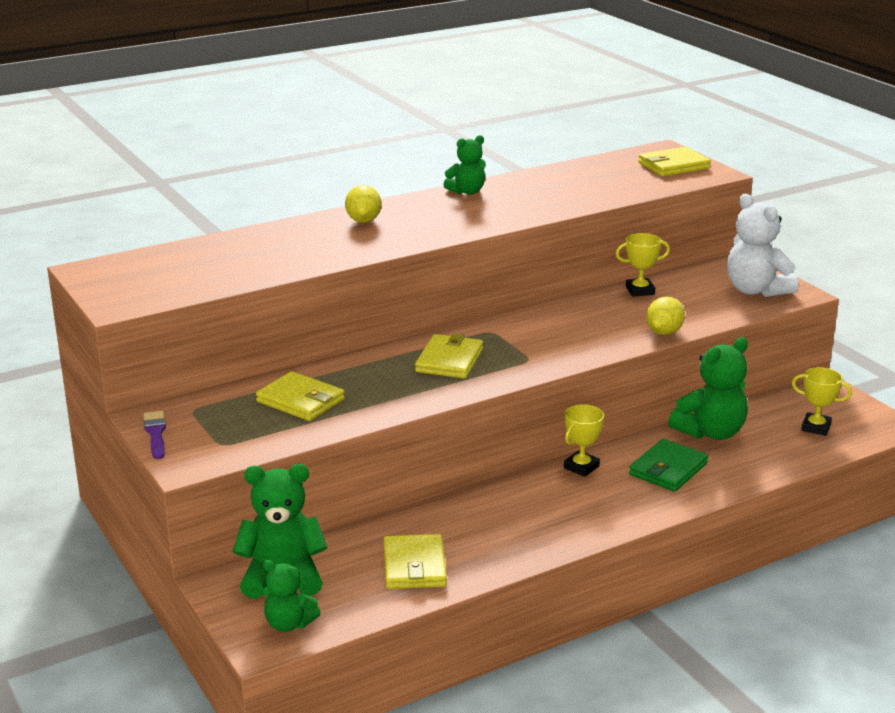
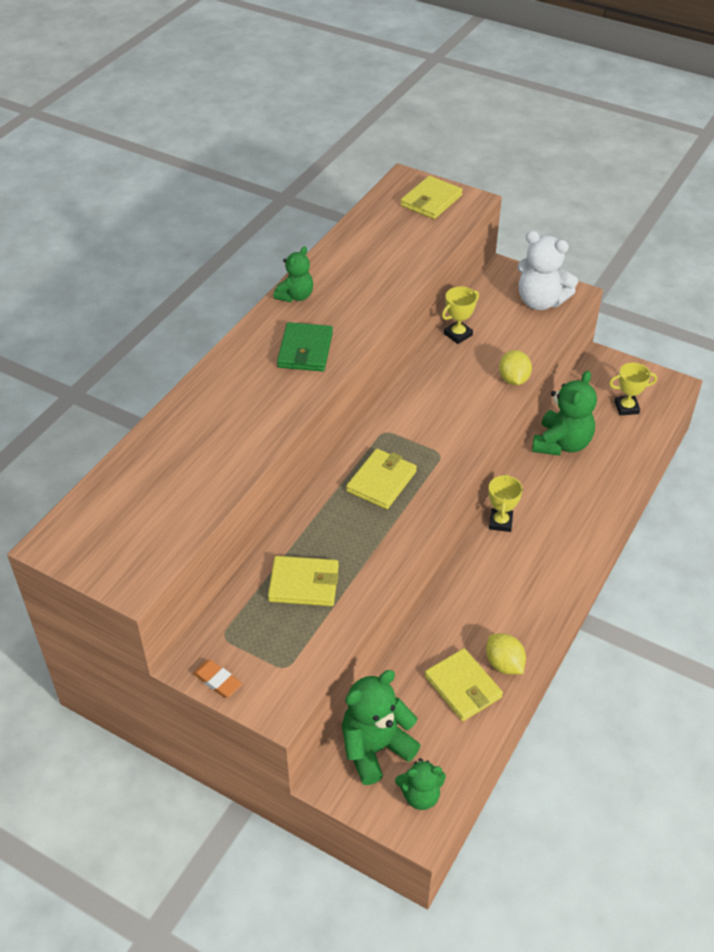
camera: 30 degrees left, 20 degrees up
(155, 433) = (217, 681): purple brush -> orange eraser
(363, 221) = (243, 371): yellow lemon -> yellow lemon (504, 664)
(449, 360) = (381, 481): yellow wallet -> yellow wallet turned 45 degrees clockwise
(668, 469) = (561, 497): green wallet -> green wallet (305, 350)

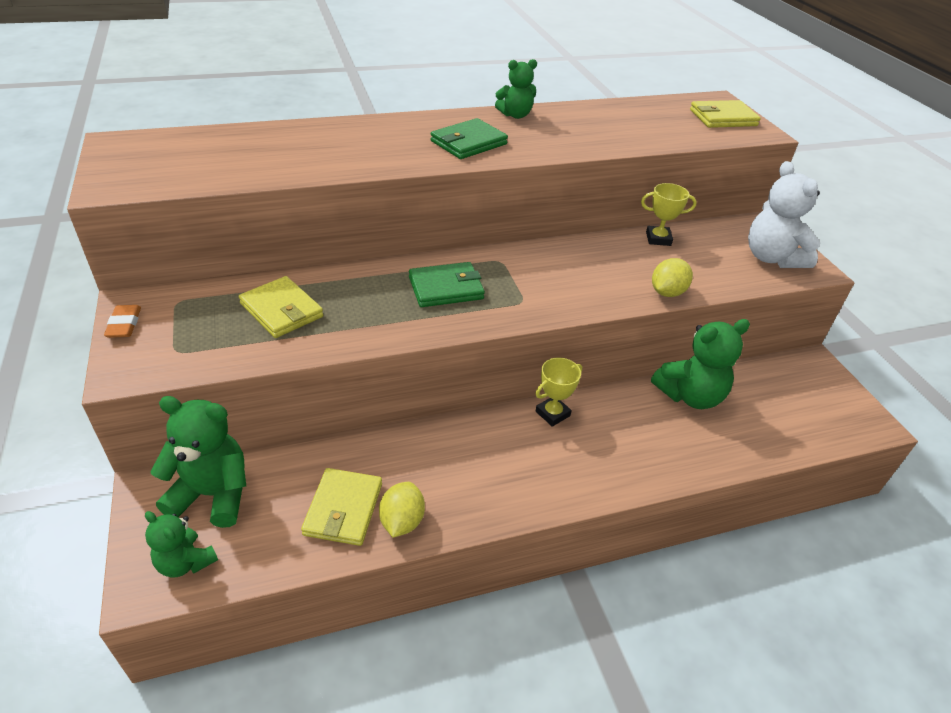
camera: 40 degrees right, 5 degrees down
(381, 481) = (446, 288): yellow wallet -> green wallet
(626, 408) = (796, 410): yellow trophy -> none

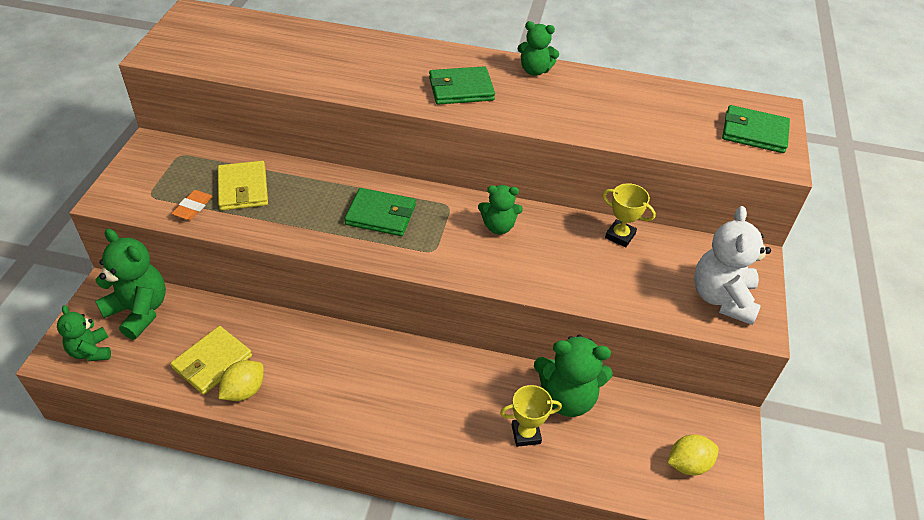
camera: 30 degrees right, 5 degrees up
(124, 324) = (134, 161): orange eraser -> orange eraser (193, 207)
(552, 413) = (428, 359): yellow trophy -> yellow trophy (526, 434)
(558, 263) = (498, 226): none -> green teddy bear
(667, 292) = (573, 292): yellow lemon -> yellow lemon (688, 464)
(723, 118) = (754, 132): yellow wallet -> green wallet

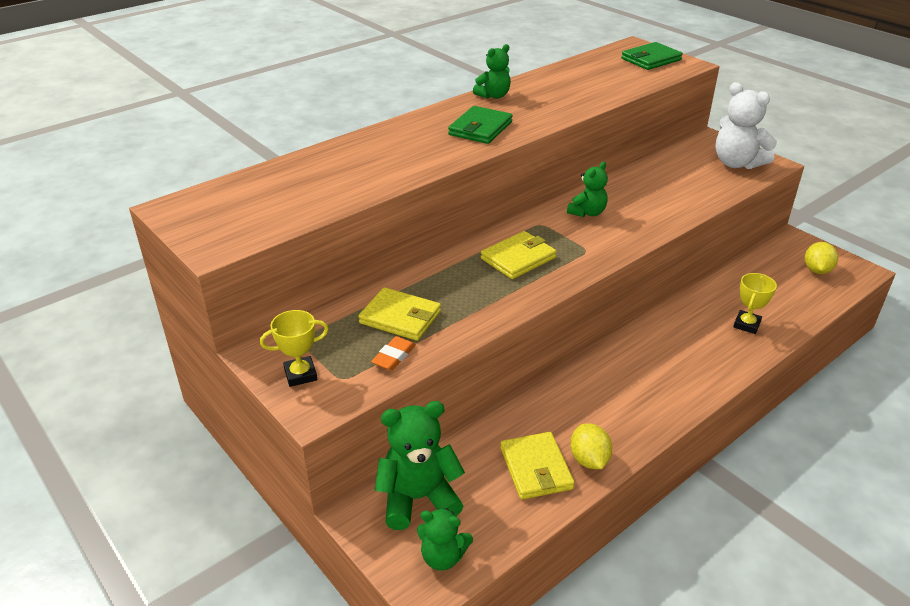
camera: 50 degrees left, 10 degrees down
(193, 207) = (394, 356): orange eraser -> orange eraser turned 60 degrees clockwise
(380, 215) = (518, 258): green wallet -> yellow wallet
(567, 397) = (726, 292): green teddy bear -> none
(620, 236) = (645, 172): yellow trophy -> yellow trophy (300, 374)

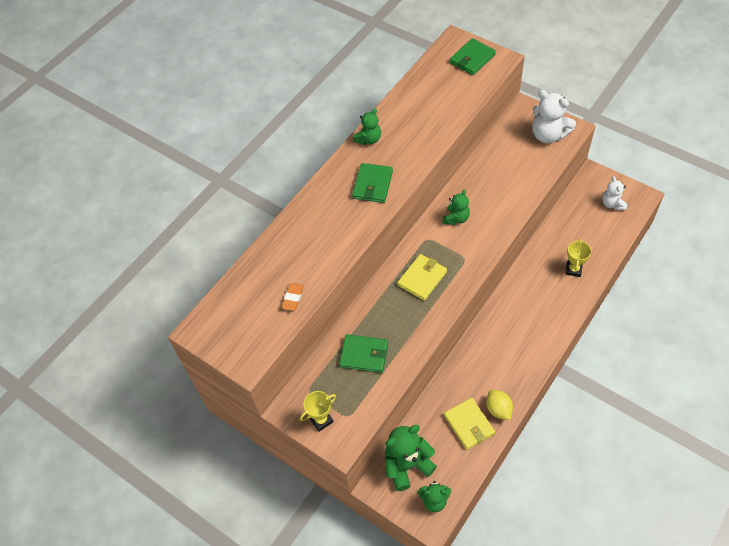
camera: 10 degrees left, 20 degrees up
(394, 356) = (372, 389): orange eraser -> orange eraser (293, 298)
(400, 317) = (364, 355): yellow wallet -> green wallet
(817, 270) = (612, 204): yellow lemon -> white teddy bear

